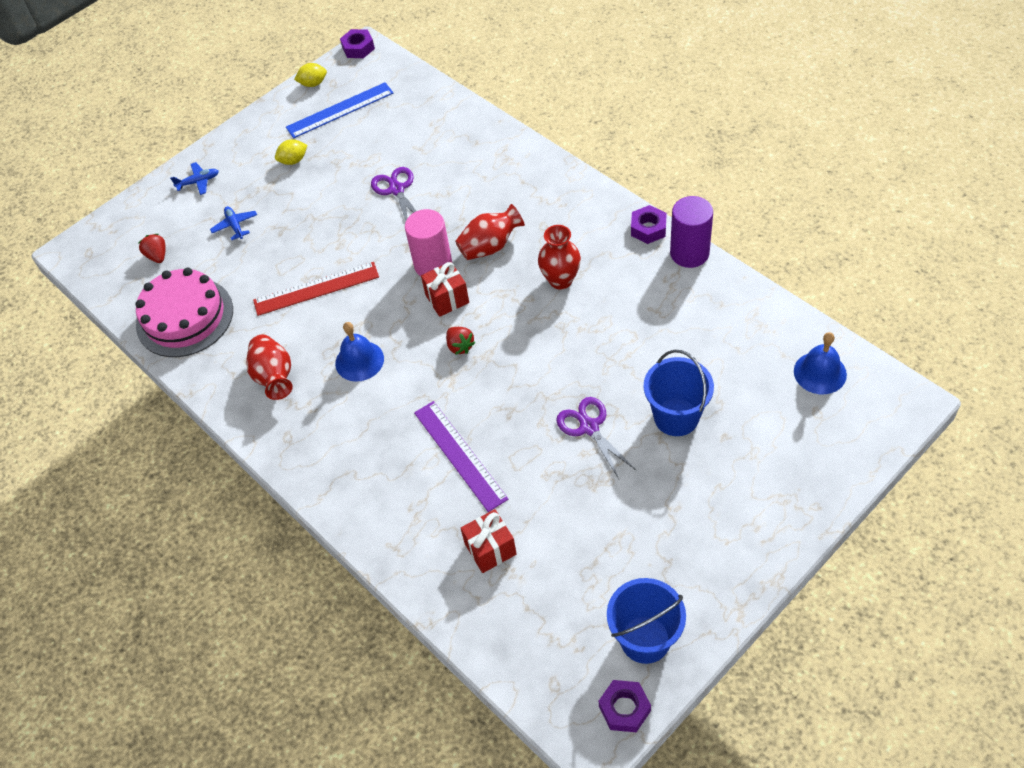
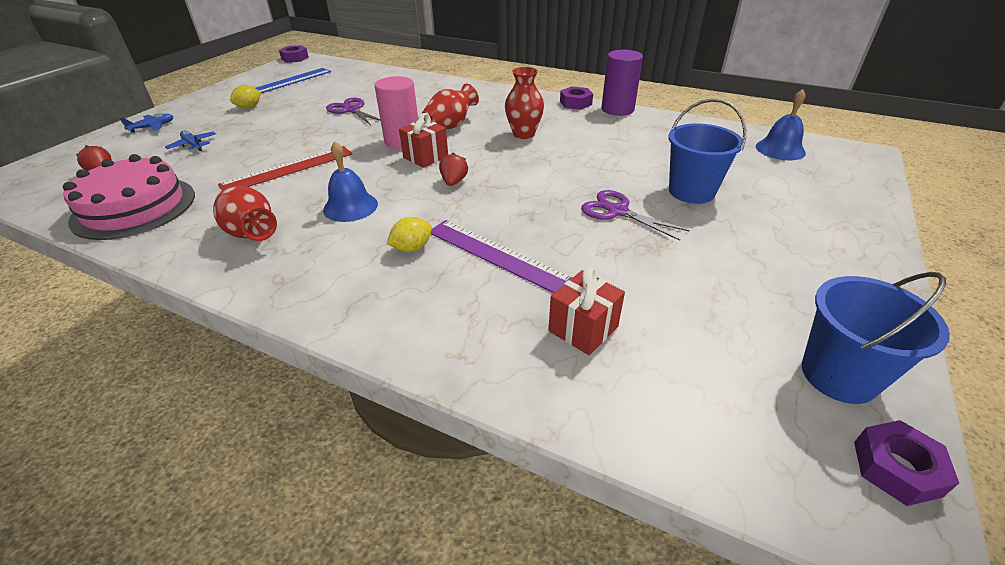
camera: 25 degrees left, 15 degrees down
(313, 84) = (260, 74): yellow lemon -> yellow lemon (412, 248)
(460, 346) = (454, 182): red strawberry -> red strawberry turned 120 degrees counterclockwise

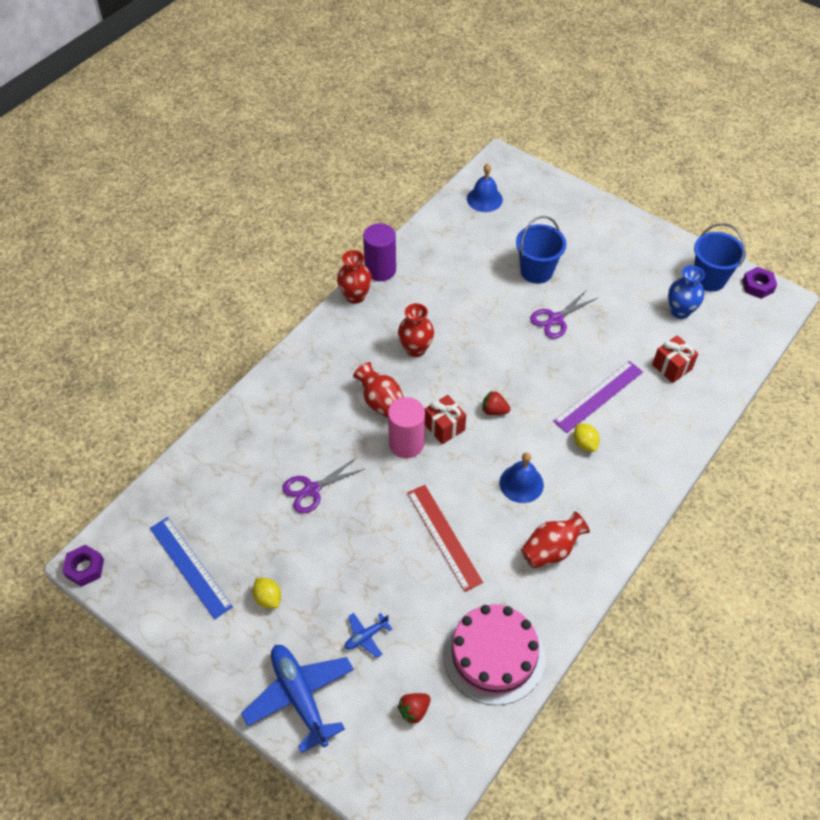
camera: 80 degrees left, 15 degrees up
(152, 127) = (300, 697): blue plane -> blue plane, size x2.13
(575, 103) = (355, 296): purple nut -> red vase
(719, 335) = (680, 311): none -> blue vase

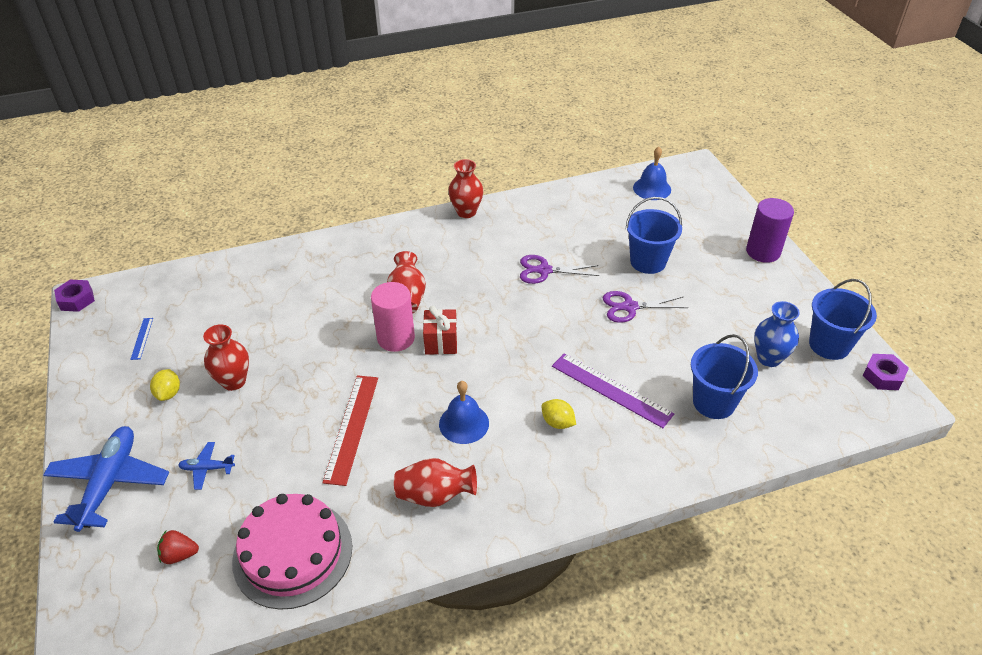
camera: 35 degrees right, 10 degrees down
(190, 567) = (142, 338): blue ruler -> blue ruler, size x0.47
(312, 489) = (285, 332): purple scissors -> purple scissors (544, 270)
(380, 270) = (506, 202): purple cylinder -> purple cylinder (763, 252)
(415, 349) = (477, 272): red vase -> red vase (234, 381)
(494, 410) = (498, 351): red strawberry -> none
(584, 444) = (557, 423): yellow lemon -> yellow lemon turned 60 degrees counterclockwise
(598, 396) = (611, 390): purple ruler -> purple ruler turned 45 degrees clockwise
(672, 367) = (714, 402): red gift -> blue bucket

